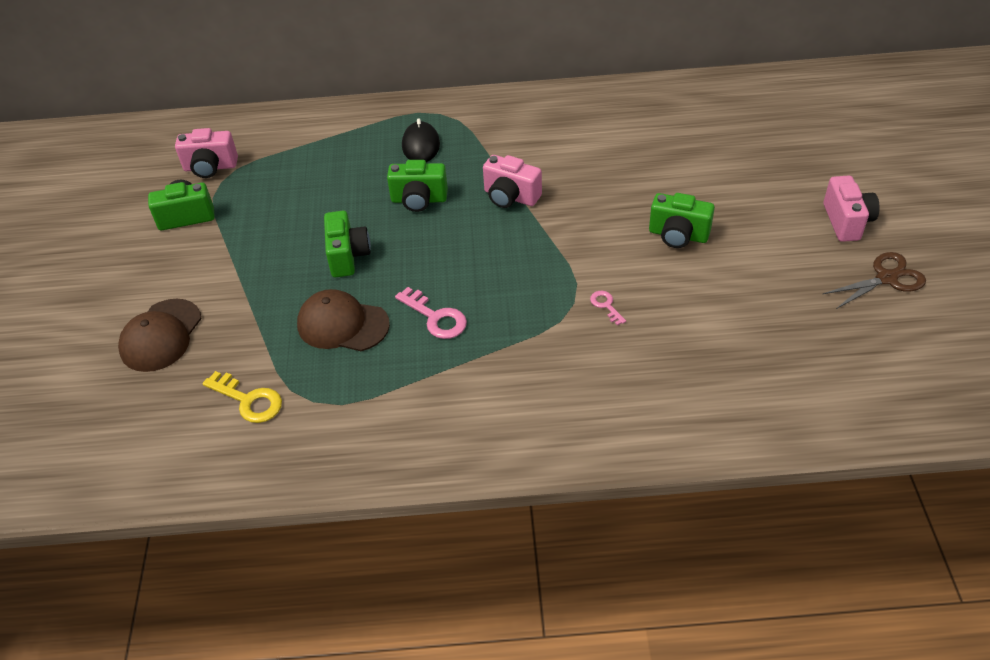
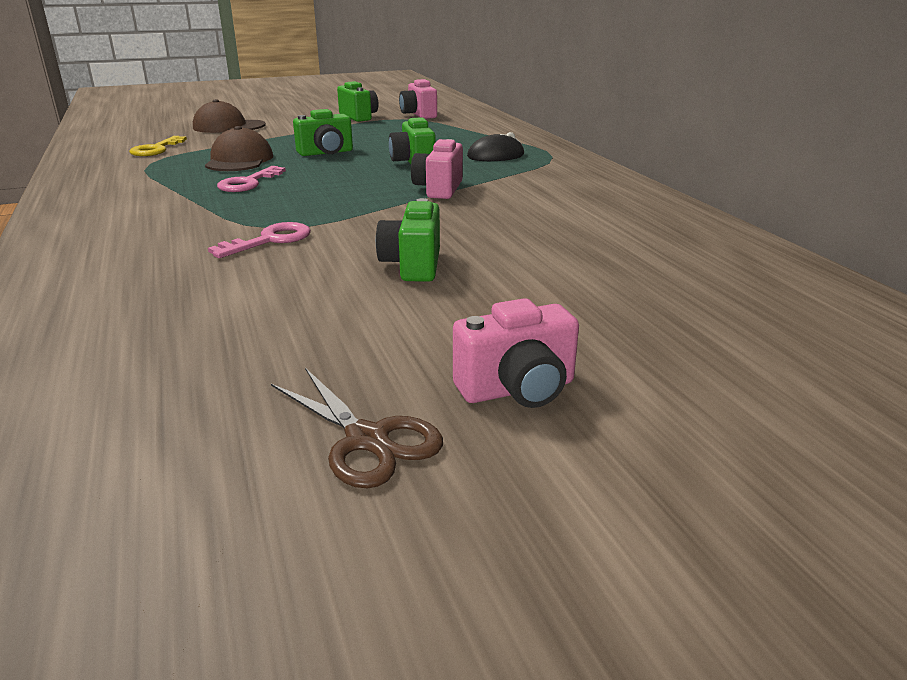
camera: 70 degrees right, 20 degrees down
(606, 306) = (269, 240): pink key -> pink key, size x1.74

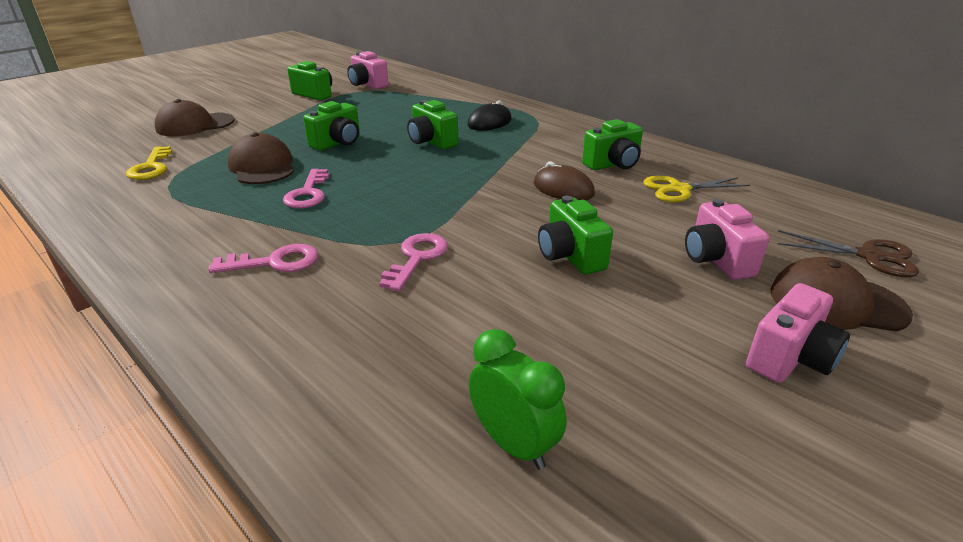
camera: 25 degrees left, 5 degrees up
(154, 375) = (513, 444): none -> green clock
(155, 222) = (274, 262): none -> pink key
(367, 440) = (757, 445): brown scissors -> brown scissors (869, 256)
(439, 189) = (489, 168): pink camera -> pink camera (716, 260)
(490, 216) = (563, 189): none -> brown mouse
(578, 205) = (613, 164): none -> green camera
(622, 236) = (679, 189): none -> yellow scissors
(658, 361) = (836, 302): none -> brown cap

